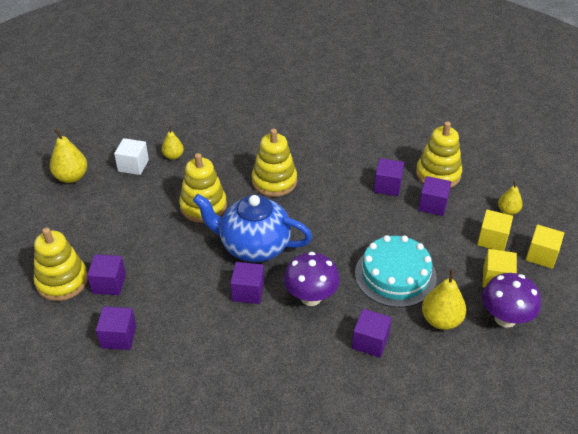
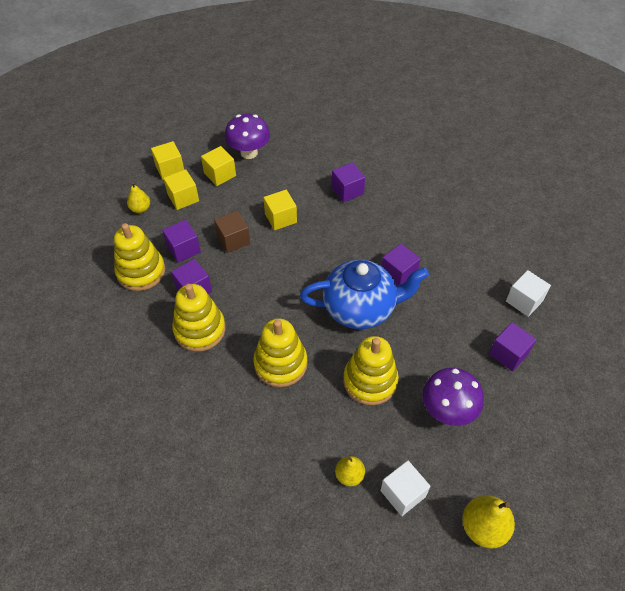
camera: 140 degrees left, 10 degrees up
(62, 281) = (551, 384): yellow stacking toy -> yellow stacking toy (200, 329)
(118, 337) = (524, 301): purple cube -> white cube
(254, 246) = (360, 308): blue teapot -> blue teapot turned 60 degrees counterclockwise
(311, 297) = (356, 241): purple mushroom -> purple mushroom (447, 411)
(395, 275) = (280, 218): turquoise cake -> yellow cube
(408, 234) = (233, 240): none -> brown cube
(441, 320) = (288, 175): yellow pear -> none

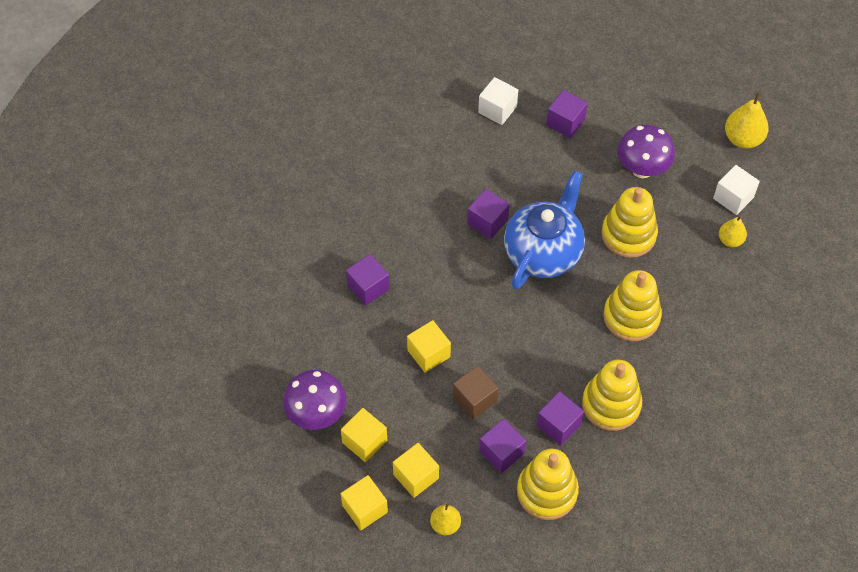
camera: 100 degrees left, 5 degrees up
(360, 308) = (543, 253): blue teapot -> blue teapot turned 45 degrees clockwise

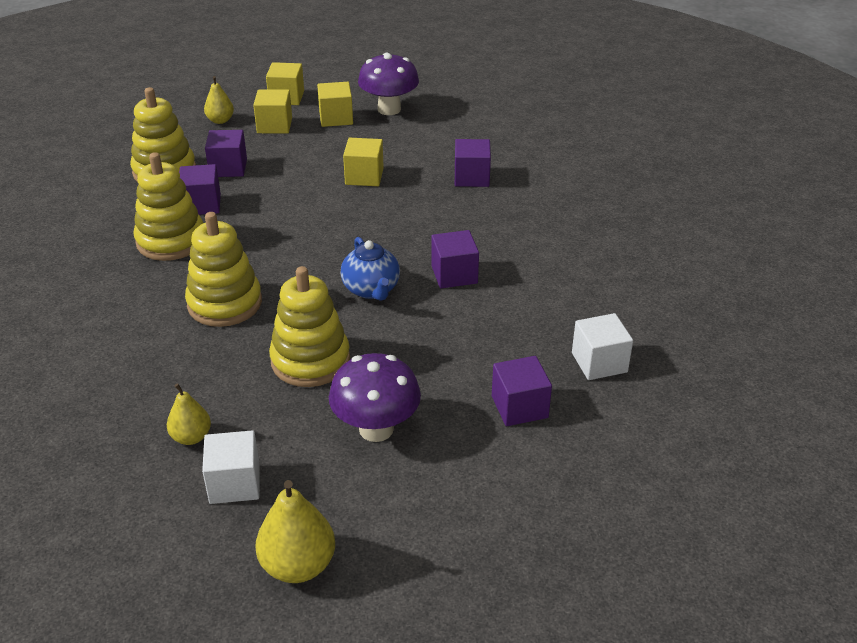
camera: 130 degrees right, 20 degrees down
(474, 399) = (290, 178): brown cube -> none
(543, 253) = (371, 289): blue teapot -> blue teapot, size x0.56

